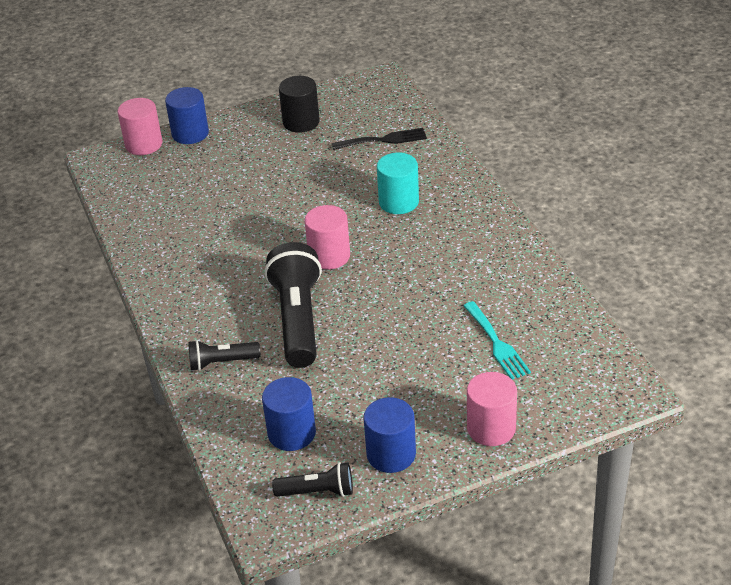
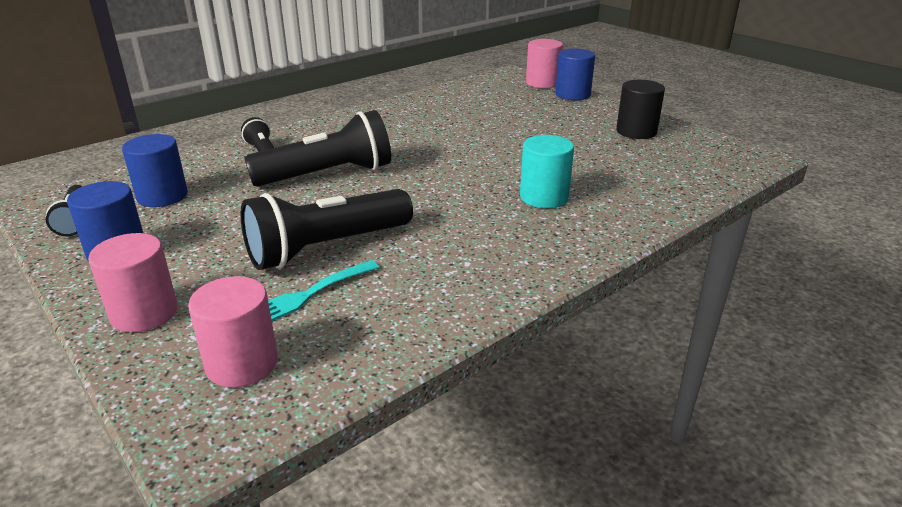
camera: 70 degrees right, 10 degrees down
(329, 256) = (430, 175): pink cylinder -> pink cylinder (242, 364)
(384, 140) = (649, 174): black fork -> none
(432, 328) = (327, 248): none -> black flashlight

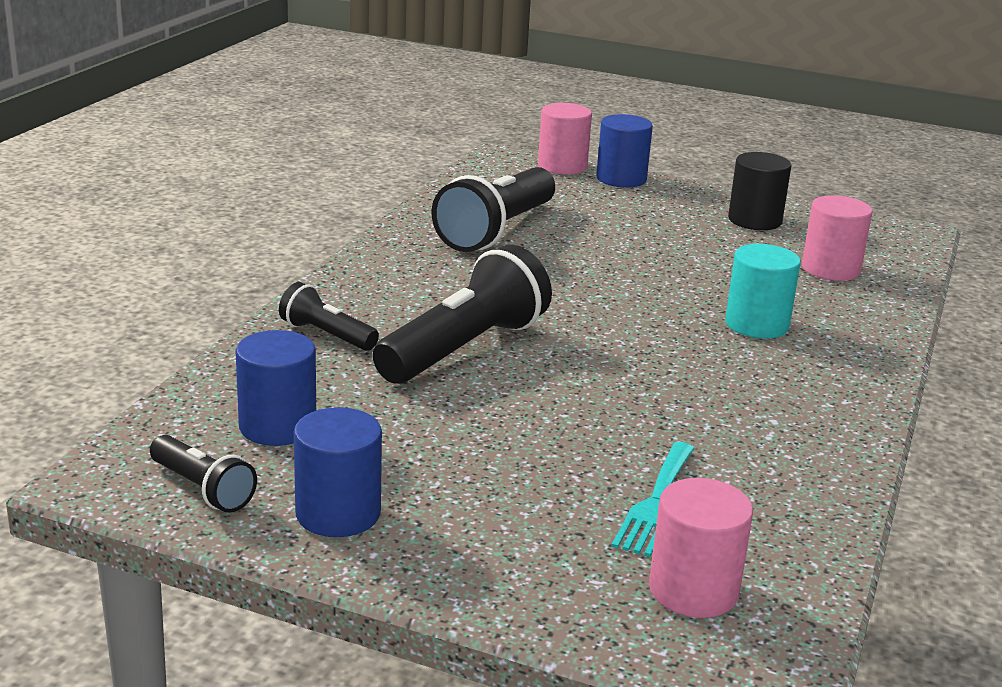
camera: 30 degrees left, 5 degrees down
(144, 313) = (497, 573): pink cylinder -> pink cylinder (830, 269)
(327, 248) = (599, 442): black flashlight -> black flashlight (497, 231)

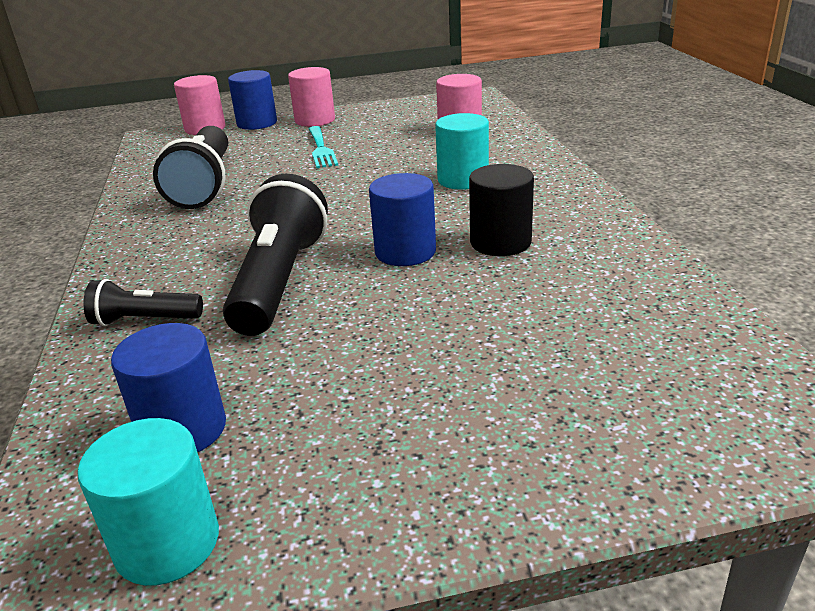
camera: 30 degrees left, 5 degrees up
(203, 489) = (167, 543): black flashlight -> turquoise cylinder
(338, 513) = (337, 489): blue cylinder -> blue cylinder (405, 252)
(655, 503) = (570, 335): turquoise fork -> turquoise fork (321, 149)
(693, 590) = (690, 392): pink cylinder -> pink cylinder (315, 120)
(754, 220) = (376, 119): black cylinder -> black cylinder (500, 242)

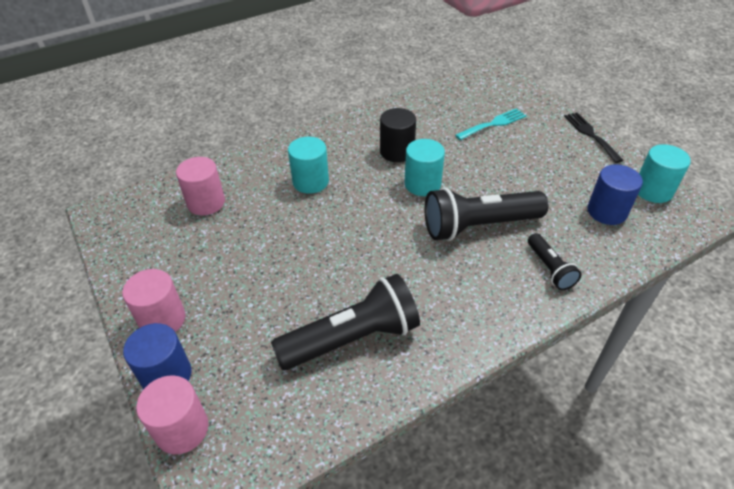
camera: 110 degrees left, 15 degrees up
(321, 149) = (252, 283): turquoise fork -> turquoise fork (493, 124)
(405, 252) = (422, 184): blue cylinder -> turquoise cylinder
(443, 520) = (590, 135): none -> black fork

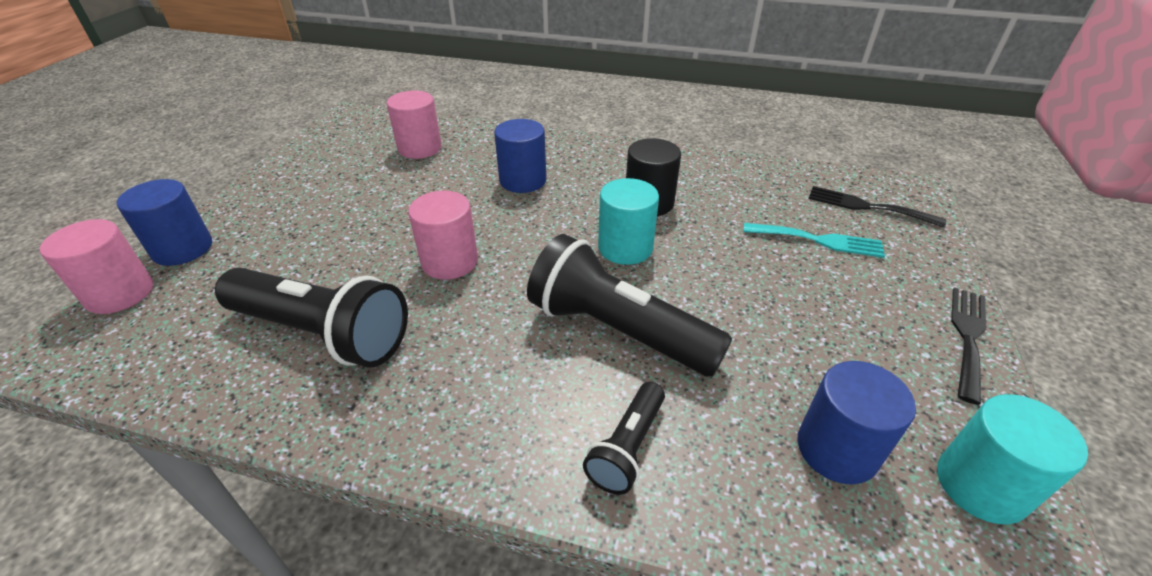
camera: 45 degrees right, 5 degrees down
(162, 319) = (251, 209): pink cylinder -> pink cylinder (449, 262)
(310, 182) = (523, 180): turquoise cylinder -> blue cylinder
(489, 93) = (867, 206): none -> black fork

